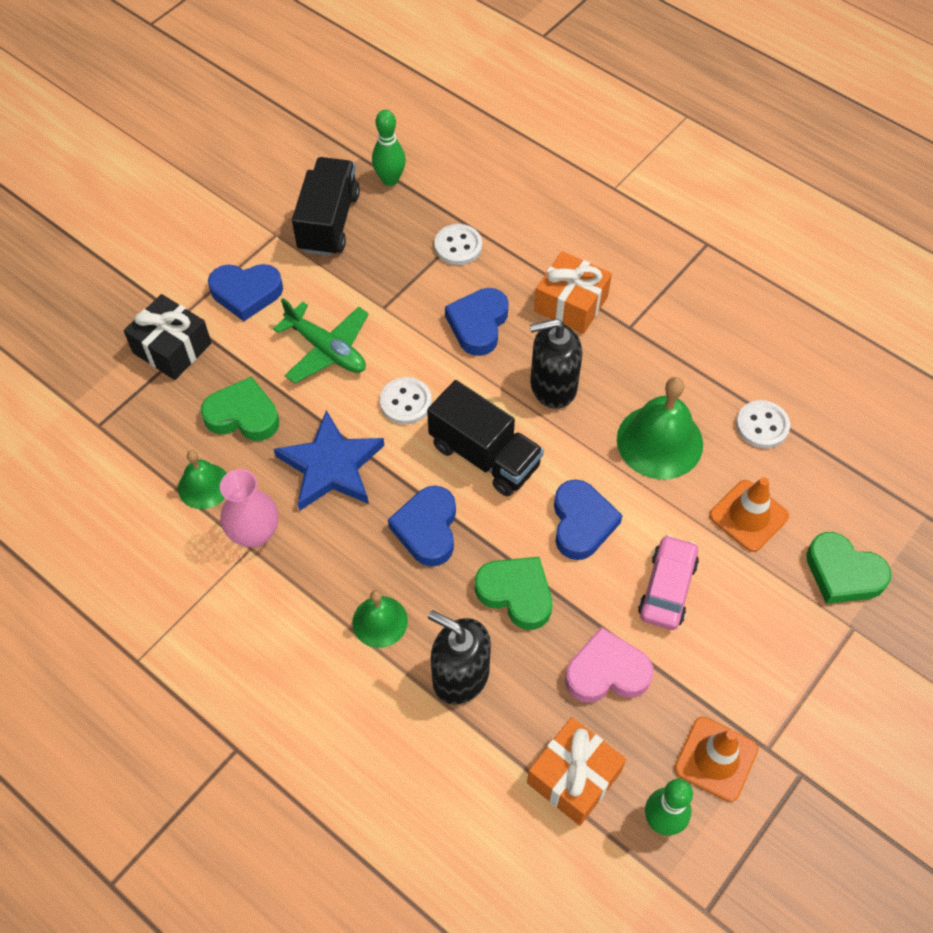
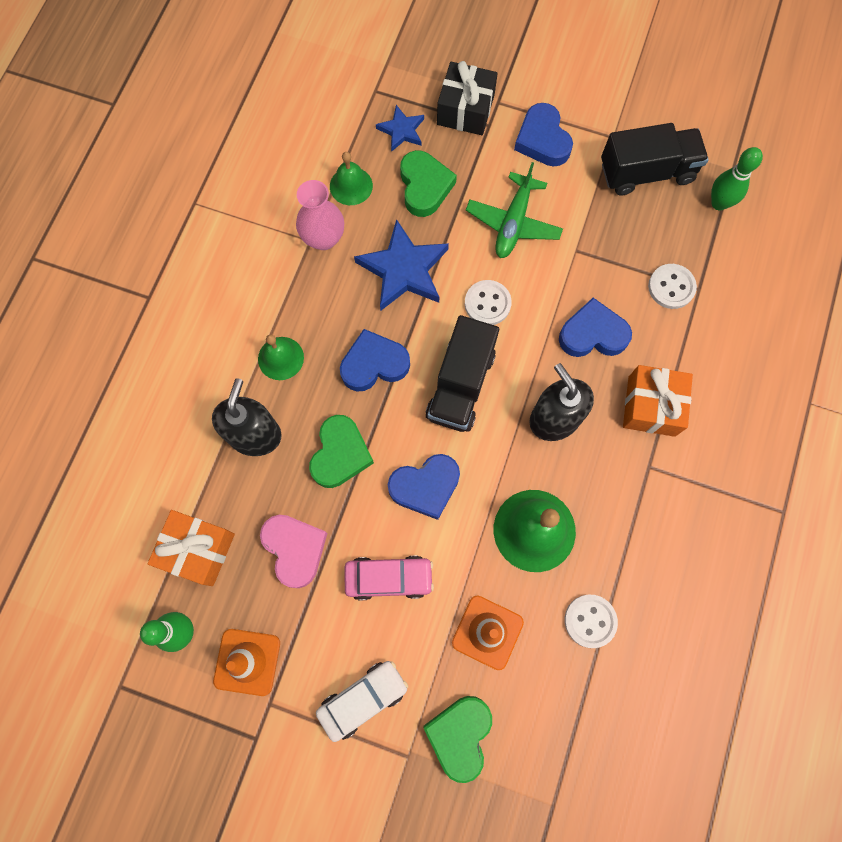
camera: 70 degrees right, 15 degrees up
(163, 415) = (401, 130): none -> blue star
(785, 652) = (363, 699): none -> white car

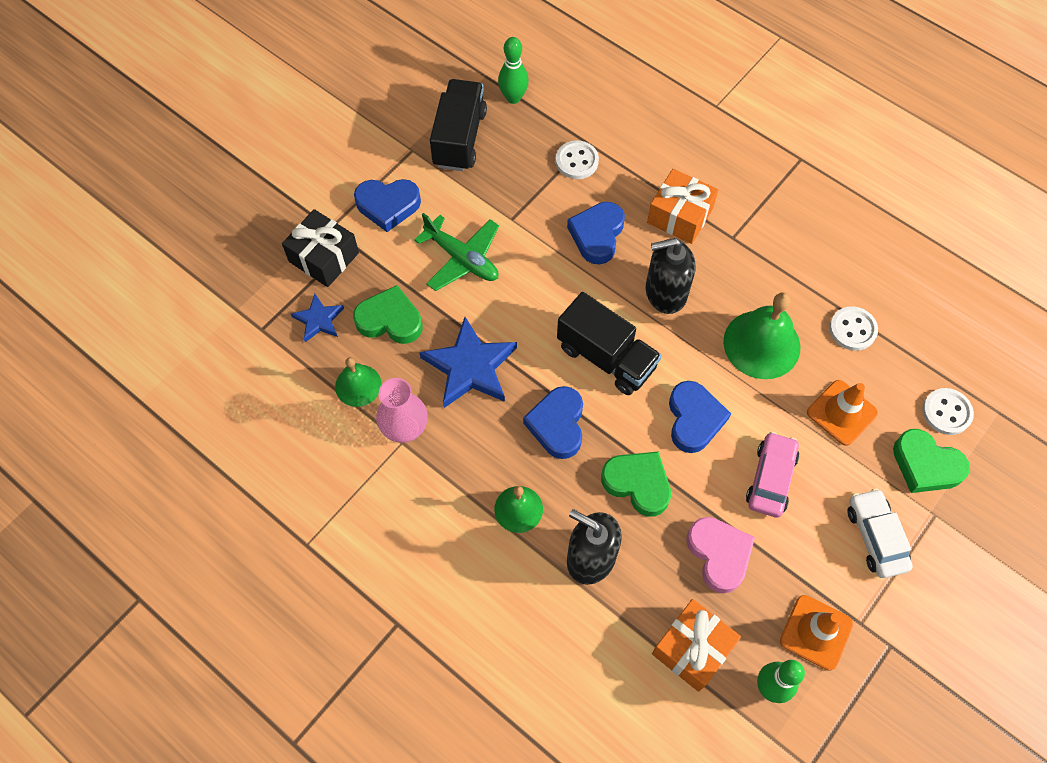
camera: 70 degrees left, 10 degrees down
(295, 549) = (719, 555): pink heart -> pink heart turned 75 degrees clockwise
(487, 303) = (534, 308): white button -> white button (946, 412)

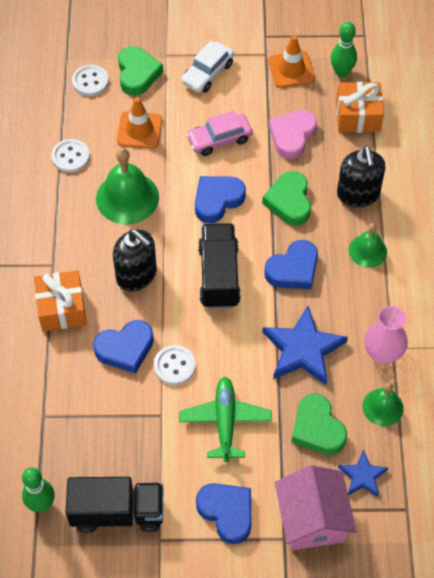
camera: 130 degrees left, 5 degrees down
(324, 257) = (312, 519): black gift -> pink house
(459, 138) = (117, 512): black truck -> black truck turned 150 degrees counterclockwise
(577, 161) = (68, 410): white button -> white button (174, 366)

